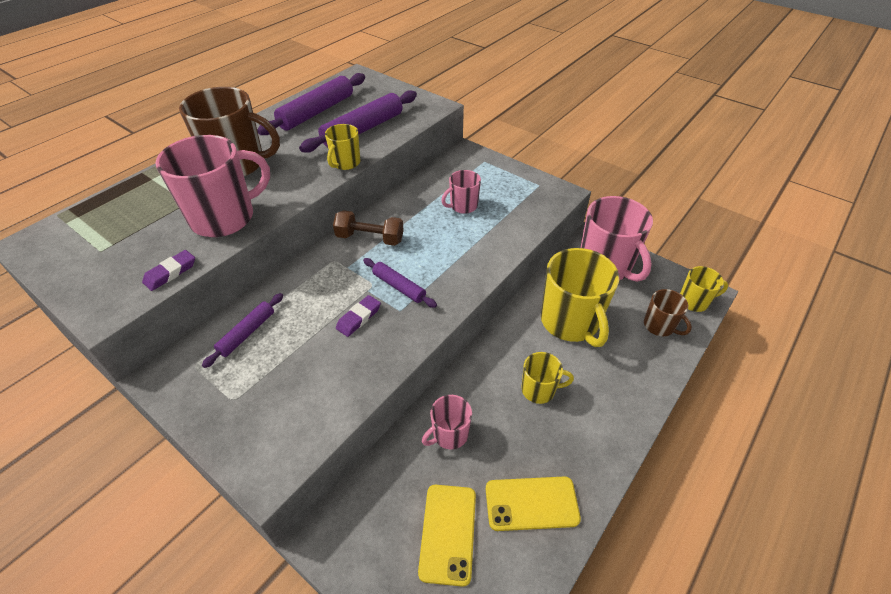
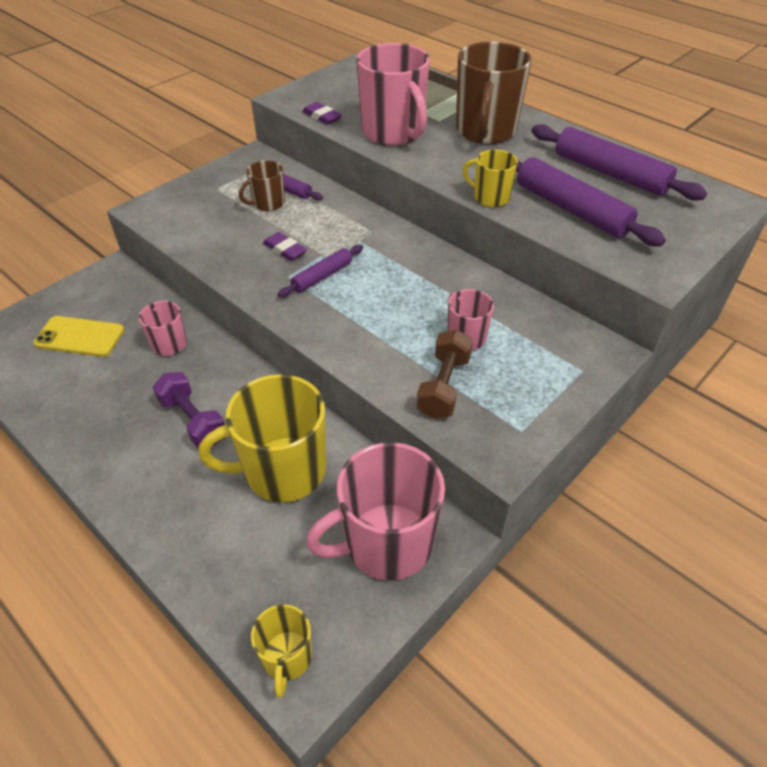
camera: 95 degrees right, 0 degrees up
(370, 238) = (405, 256): brown dumbbell -> brown dumbbell (444, 386)
(531, 503) = (75, 394): yellow phone -> none
(539, 390) = (193, 420): yellow mug -> purple dumbbell
(659, 326) = (250, 583): brown mug -> brown mug (268, 203)

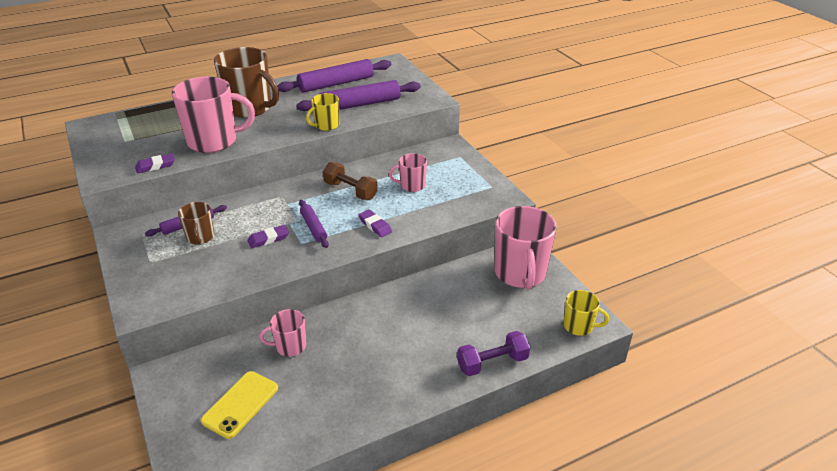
camera: 70 degrees left, 10 degrees down
(193, 420) = (382, 342): purple dumbbell -> purple dumbbell (492, 363)
(283, 471) = (450, 305): yellow mug -> none
(351, 327) = (375, 225): none -> purple eraser
(444, 386) = (446, 203): brown dumbbell -> brown dumbbell (350, 191)

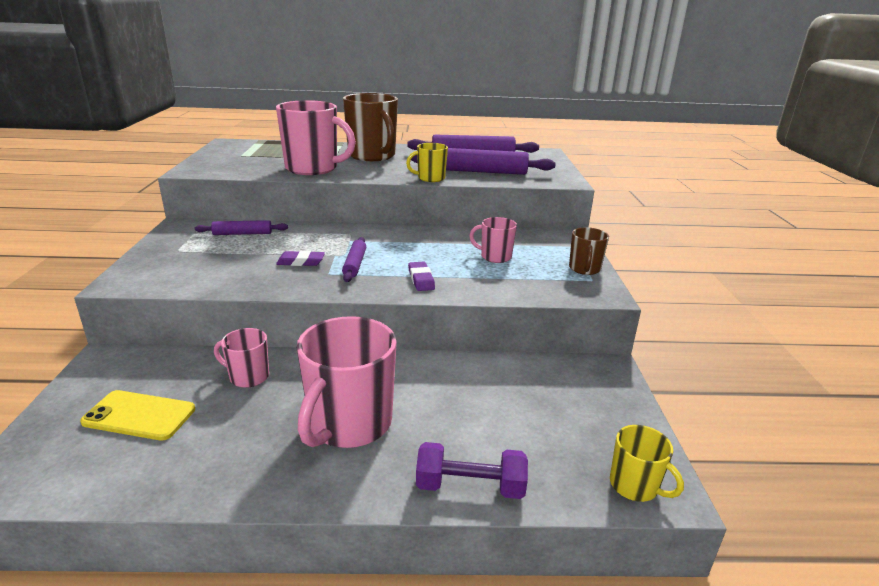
camera: 25 degrees right, 10 degrees down
(155, 166) = (242, 173): purple eraser -> none
(200, 237) = (241, 245): brown mug -> brown mug (584, 269)
(240, 404) = (139, 415): yellow phone -> yellow phone turned 45 degrees clockwise
(350, 191) = (424, 245): brown dumbbell -> none
(520, 273) = (585, 391): pink mug -> pink mug (349, 424)

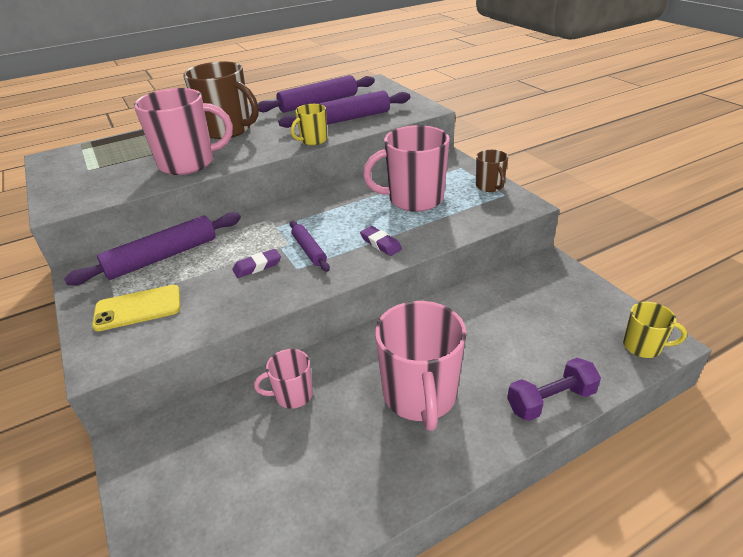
camera: 25 degrees left, 10 degrees up
(139, 415) = (234, 479): yellow phone -> yellow phone (138, 308)
(242, 234) = (162, 257): purple rolling pin -> purple rolling pin, size x1.80
(495, 257) = (414, 199): pink mug -> pink mug, size x1.94

